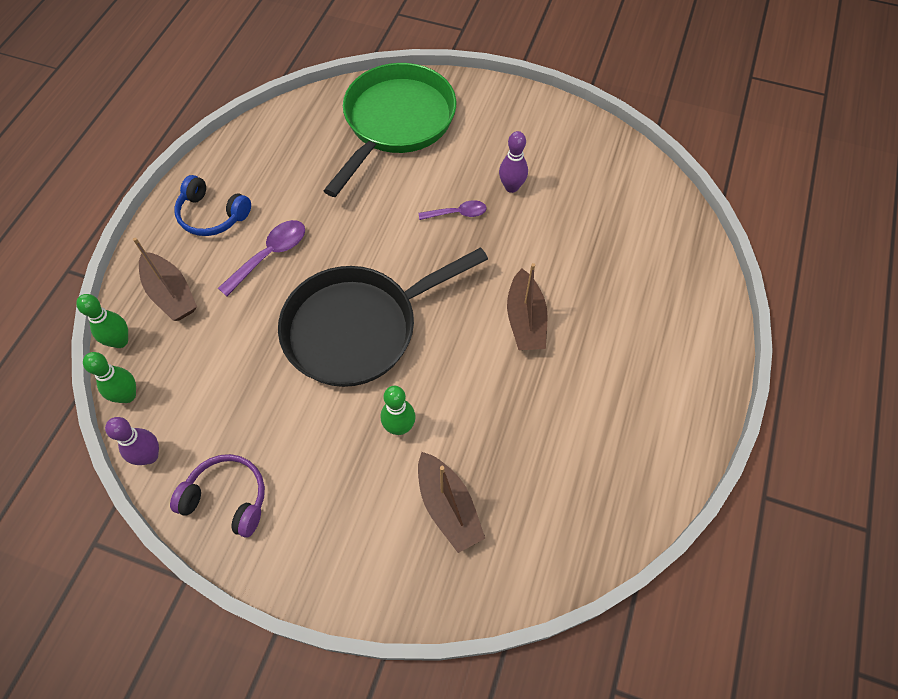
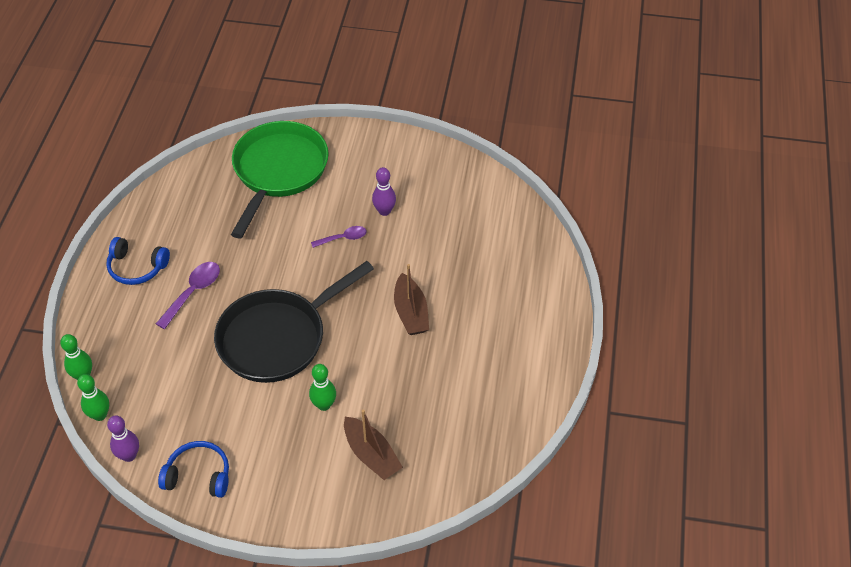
camera: 10 degrees left, 10 degrees down
(171, 293) = (116, 334): brown boat -> none
(227, 498) = (198, 476): purple headphones -> blue headphones

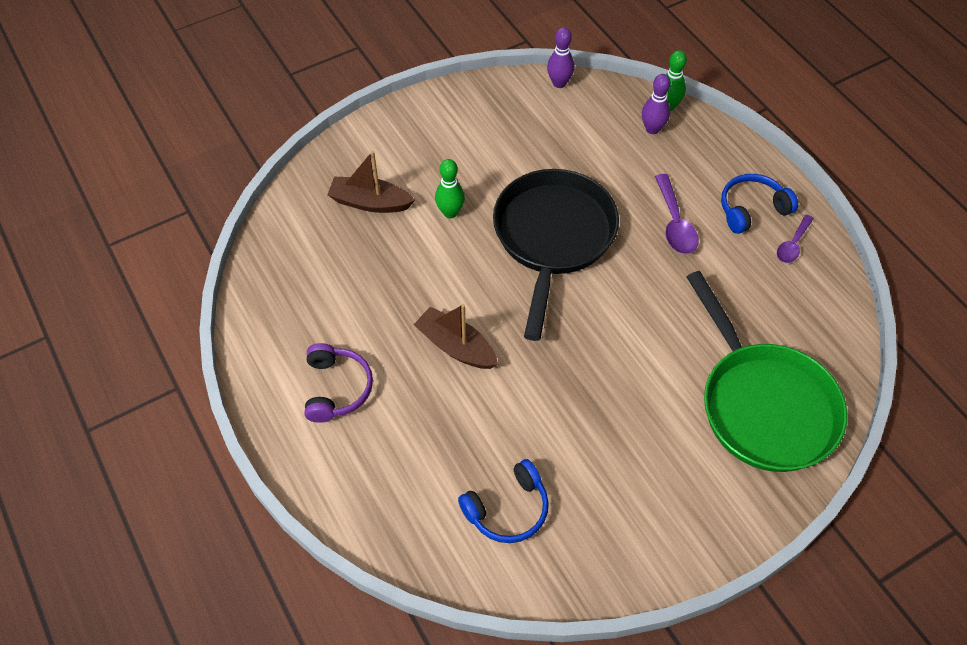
camera: 140 degrees right, 5 degrees up
(100, 415) = (617, 91): green bowling pin -> none
(198, 476) = (491, 104): blue headphones -> blue headphones (507, 509)
(343, 238) = (606, 377): purple spoon -> purple spoon (793, 245)
(384, 211) = (599, 442): purple bowling pin -> purple bowling pin (652, 129)
(506, 337) = (336, 388): none -> purple headphones

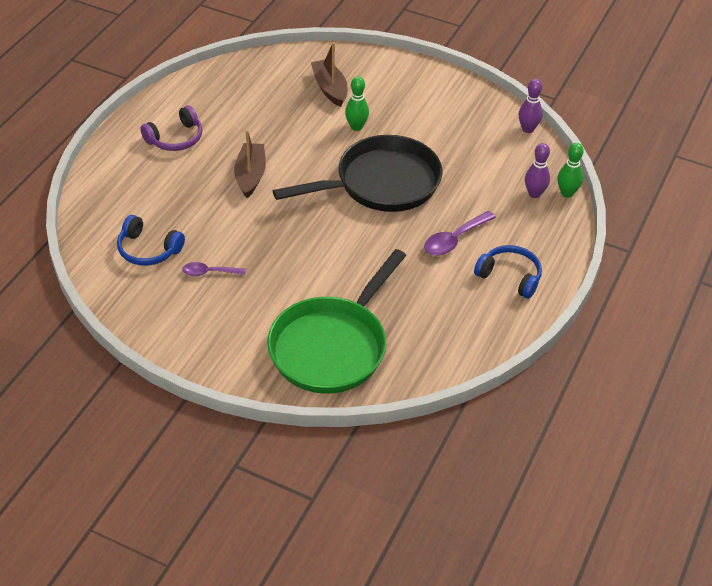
camera: 55 degrees right, 10 degrees down
(793, 245) = (497, 312): purple spoon -> purple spoon (209, 272)

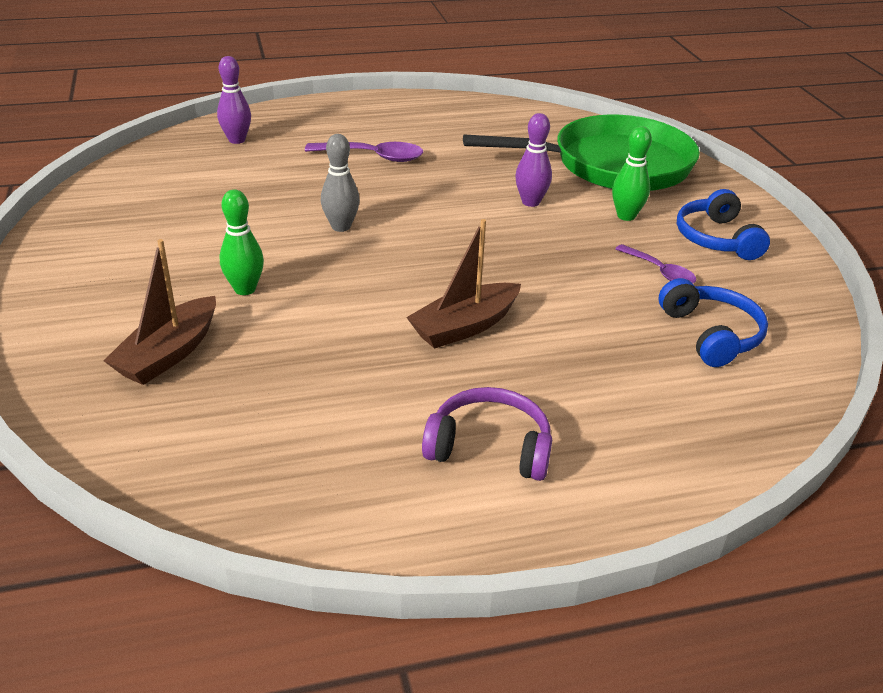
camera: 130 degrees left, 10 degrees down
(381, 183) = (341, 227): black pan -> grey bowling pin
(510, 277) = (384, 119): blue headphones -> blue headphones (717, 239)
(528, 129) = (110, 175): purple bowling pin -> purple bowling pin (530, 202)
(567, 193) = (213, 126): green bowling pin -> green bowling pin (626, 216)

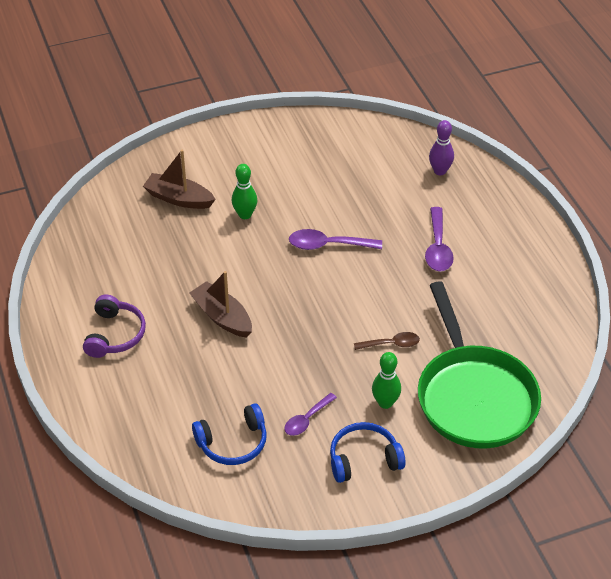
camera: 85 degrees right, 10 degrees up
(341, 227) = (328, 245): grey bowling pin -> purple spoon
(530, 202) = (391, 344): purple bowling pin -> brown spoon

